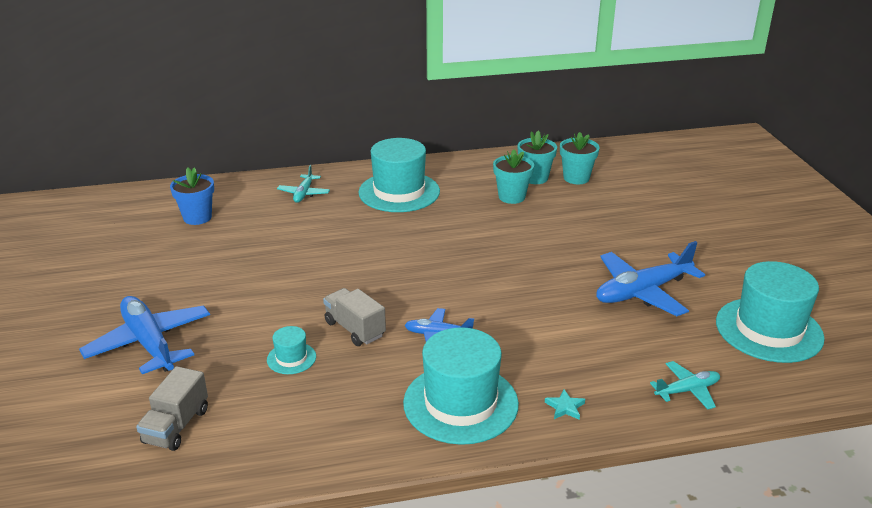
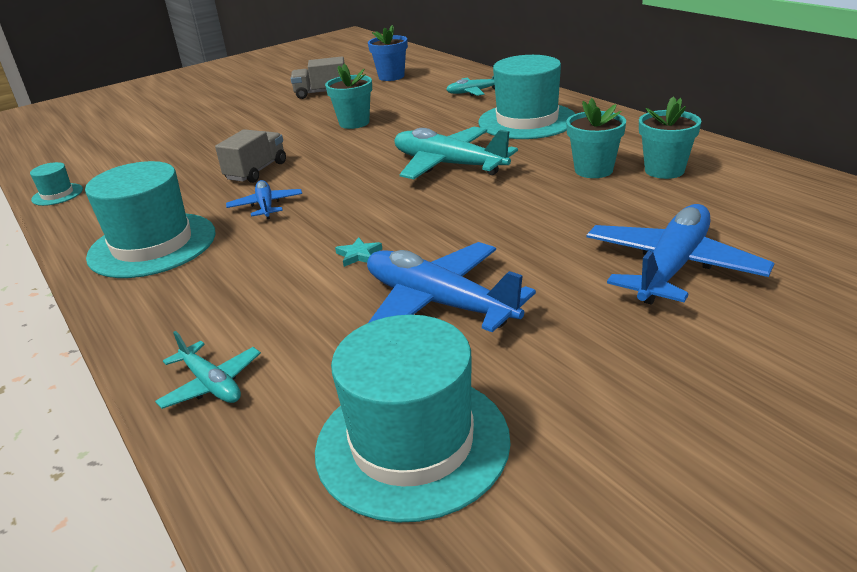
camera: 70 degrees right, 0 degrees up
(149, 343) = (204, 117): blue plane -> blue plane (672, 267)
(176, 426) = (105, 154): grey truck -> grey truck (321, 93)
(291, 358) = (202, 162): turquoise hat -> turquoise hat (57, 194)
(445, 241) = (448, 165): none -> turquoise plane
(565, 407) = (156, 302): turquoise star -> turquoise star (359, 255)
(576, 178) = (706, 193): turquoise flower pot -> turquoise flower pot (354, 123)

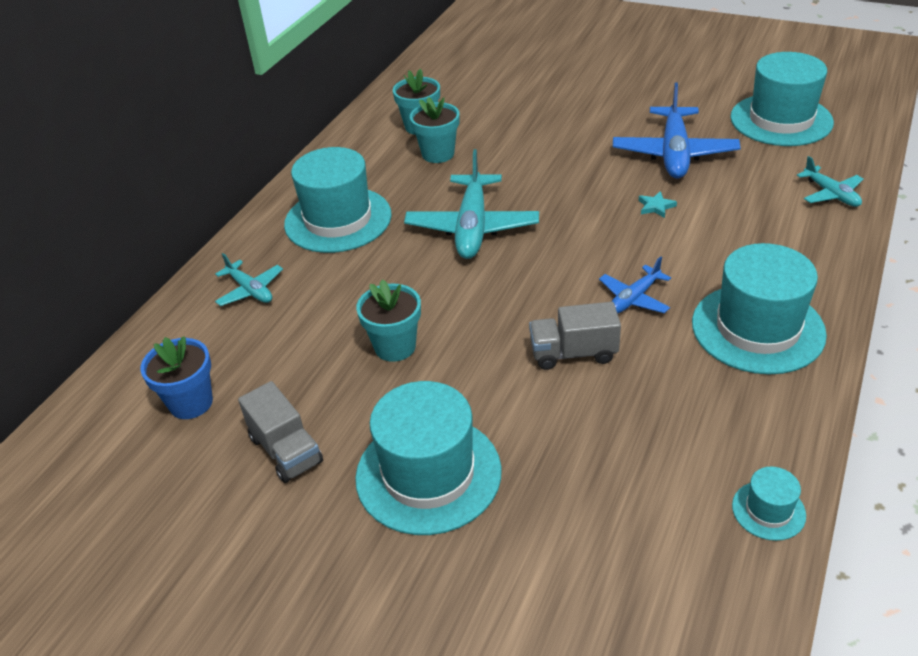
camera: 120 degrees left, 10 degrees up
(211, 384) = (831, 194): turquoise plane -> turquoise plane turned 135 degrees clockwise
(248, 119) = (428, 474): none -> turquoise hat
(672, 267) = (560, 96): blue plane -> none

